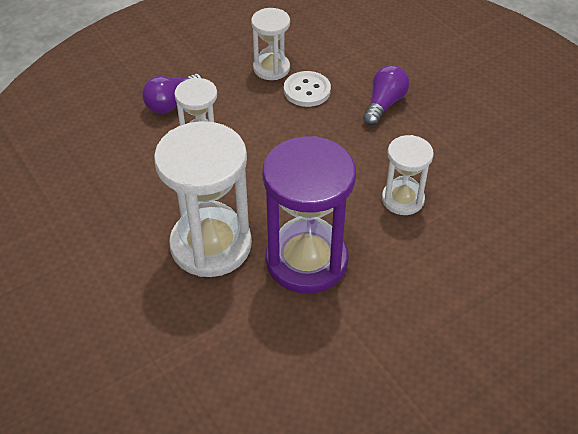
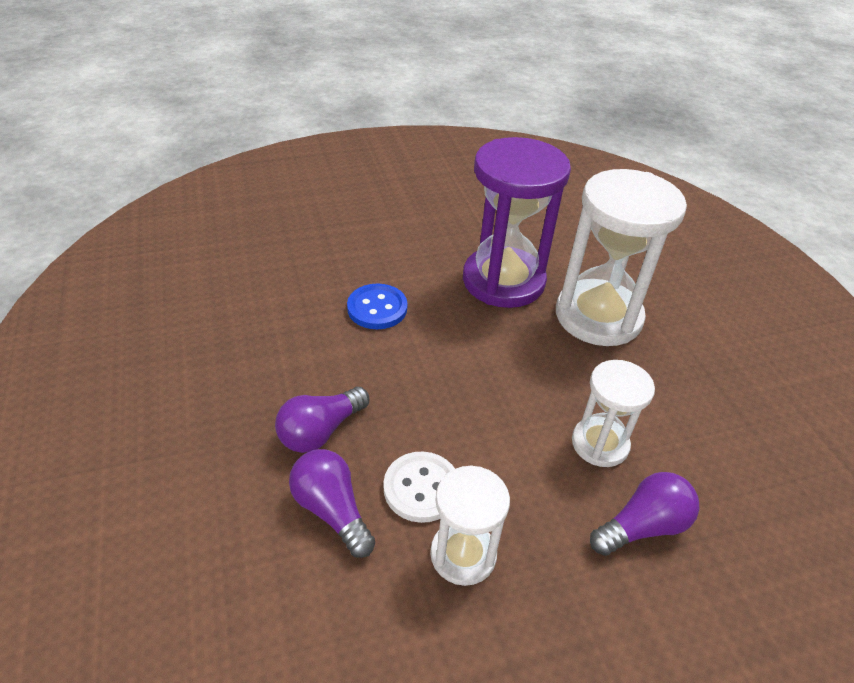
camera: 165 degrees left, 5 degrees down
(351, 70) = (332, 510): none -> purple light bulb
(403, 199) = (377, 308): white hourglass -> blue button

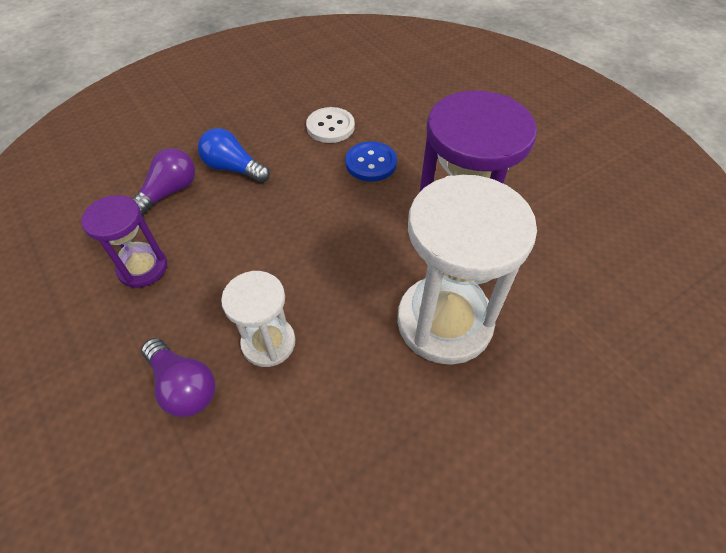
camera: 75 degrees right, 10 degrees up
(320, 431) = (233, 168): purple light bulb -> blue light bulb
(421, 488) = (195, 232): white button -> white button (330, 127)
(463, 554) = (143, 268): white hourglass -> purple hourglass

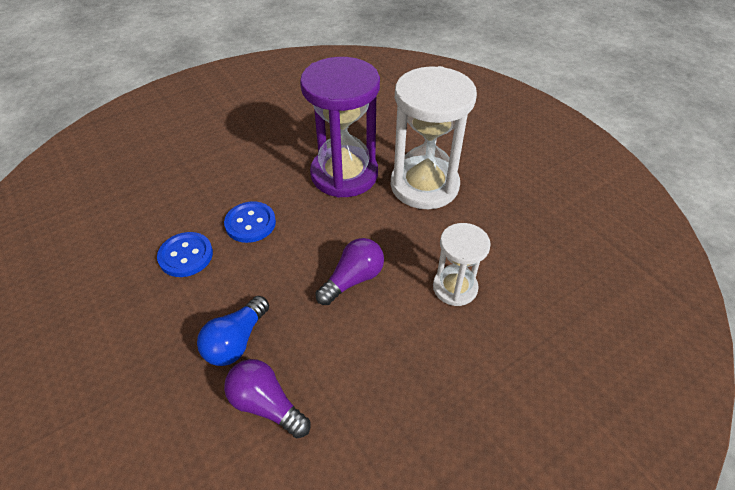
camera: 90 degrees left, 5 degrees down
(143, 268) = (380, 407): purple hourglass -> none
(183, 386) = (503, 343): purple light bulb -> purple light bulb (353, 279)
(330, 127) = (186, 256): white button -> blue button

